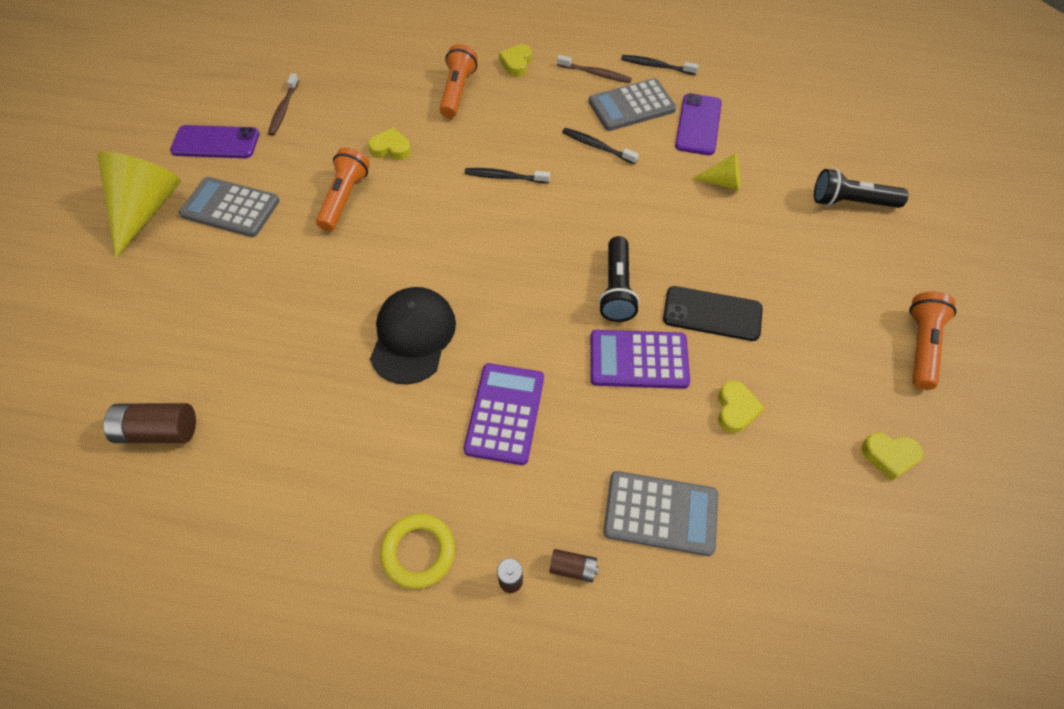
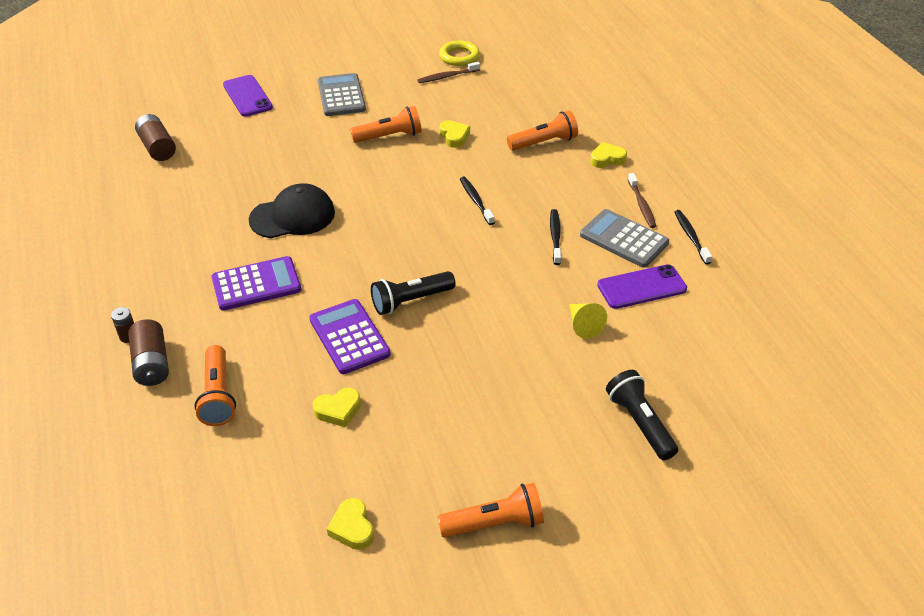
camera: 60 degrees right, 15 degrees down
(146, 209) = (314, 66): yellow cone -> none
(215, 142) = (391, 65): purple phone -> purple phone (247, 96)
(418, 552) = (129, 286): yellow ring -> yellow ring (459, 57)
(573, 568) = (152, 363): brown battery -> brown battery, size x1.80
(660, 513) = (218, 395): grey calculator -> orange flashlight
(712, 314) = (426, 365): black phone -> none

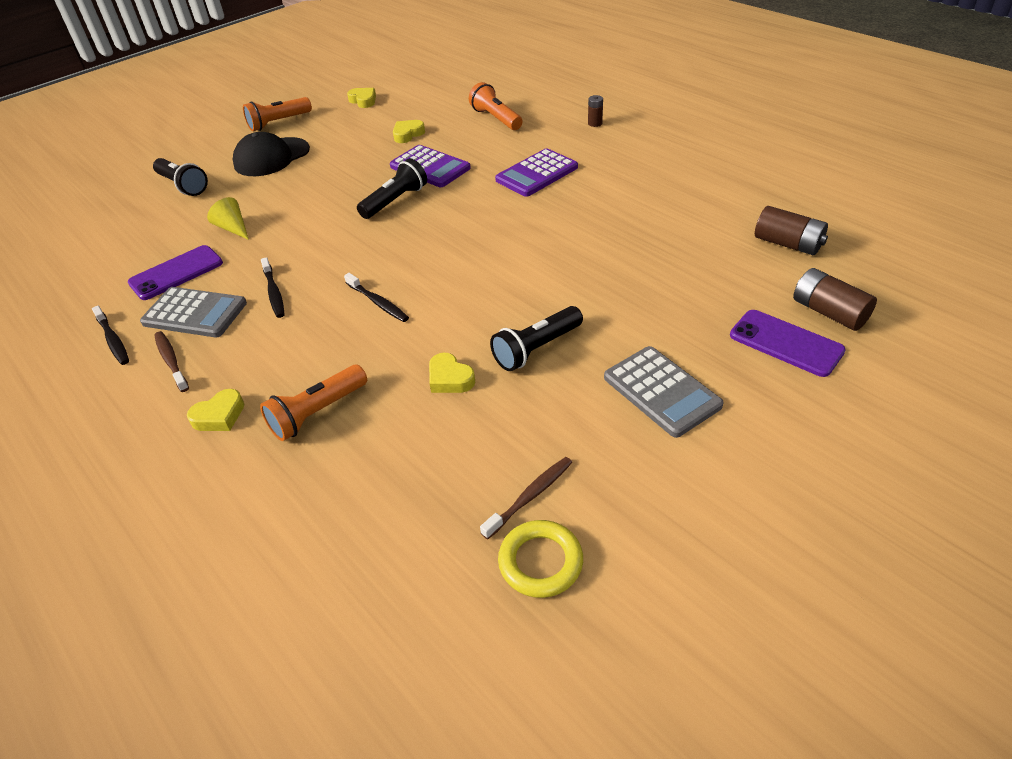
camera: 160 degrees right, 0 degrees up
(152, 363) = (559, 118): brown battery -> brown battery (828, 312)
(292, 216) = (561, 228): black cap -> black cap (271, 157)
(389, 136) = (536, 349): orange flashlight -> black flashlight

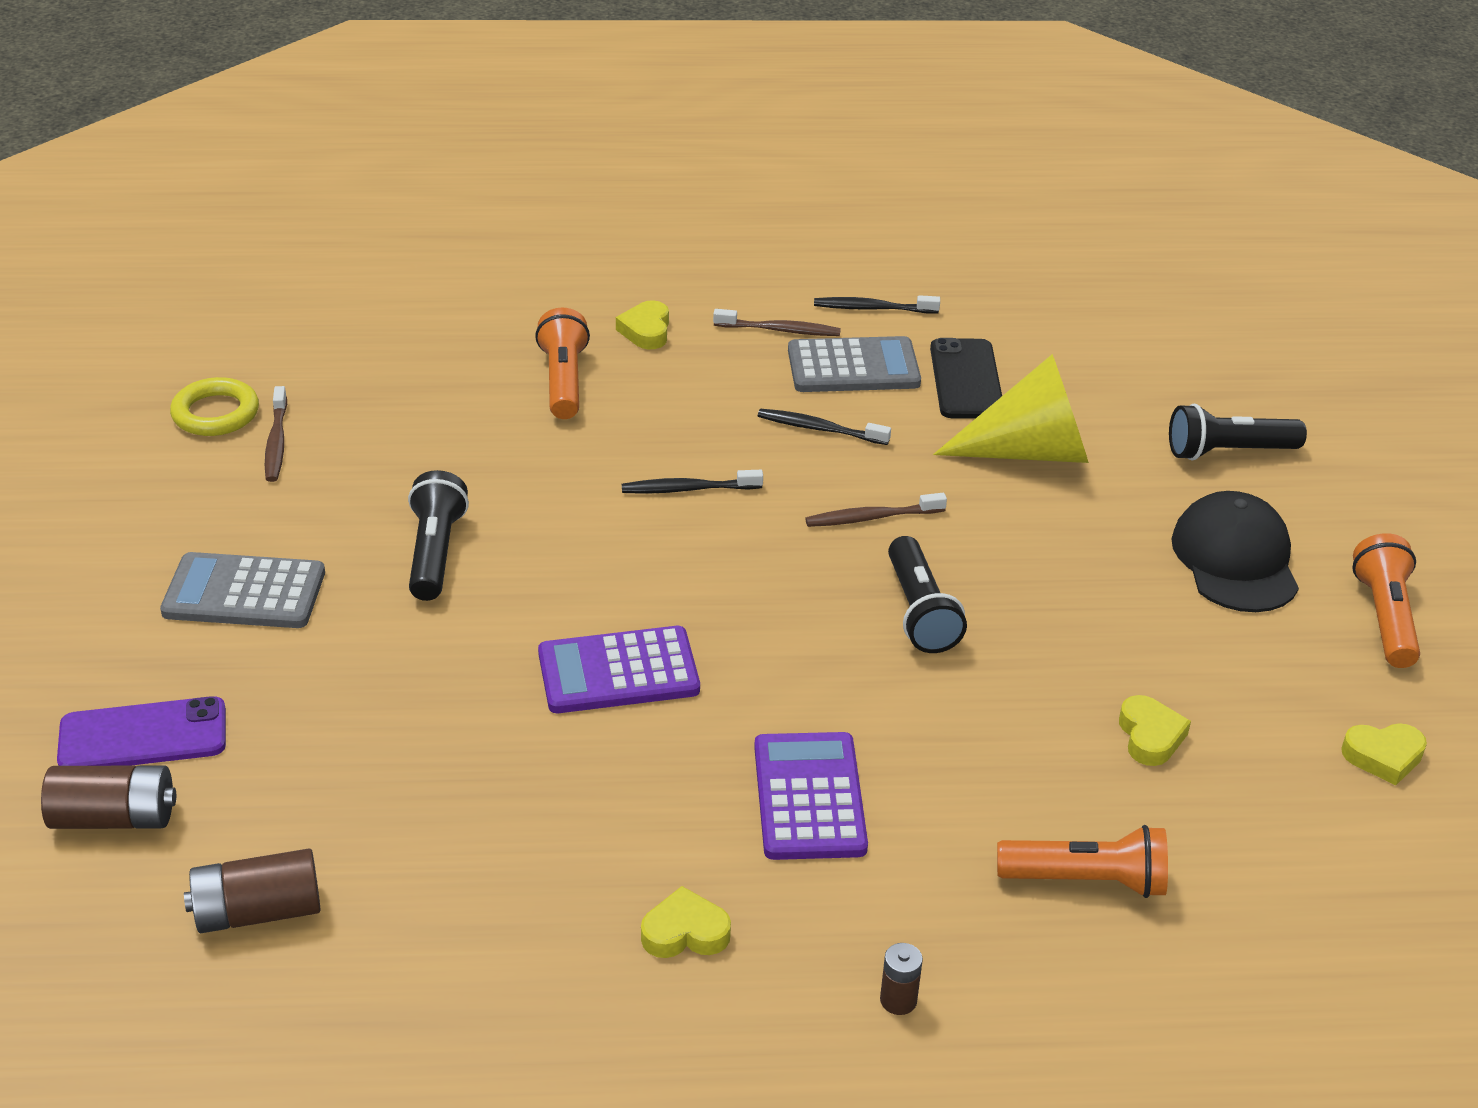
camera: 125 degrees right, 5 degrees down
(176, 273) = (966, 380): purple phone -> black phone
(195, 313) = (853, 367): grey calculator -> grey calculator turned 150 degrees counterclockwise
(233, 228) = (1029, 451): yellow cone -> yellow cone, size x1.96
(339, 242) = (871, 518): none -> brown toothbrush
(430, 167) = (986, 697): purple calculator -> purple calculator (618, 672)
(450, 378) = (485, 474): yellow heart -> yellow heart (685, 932)

